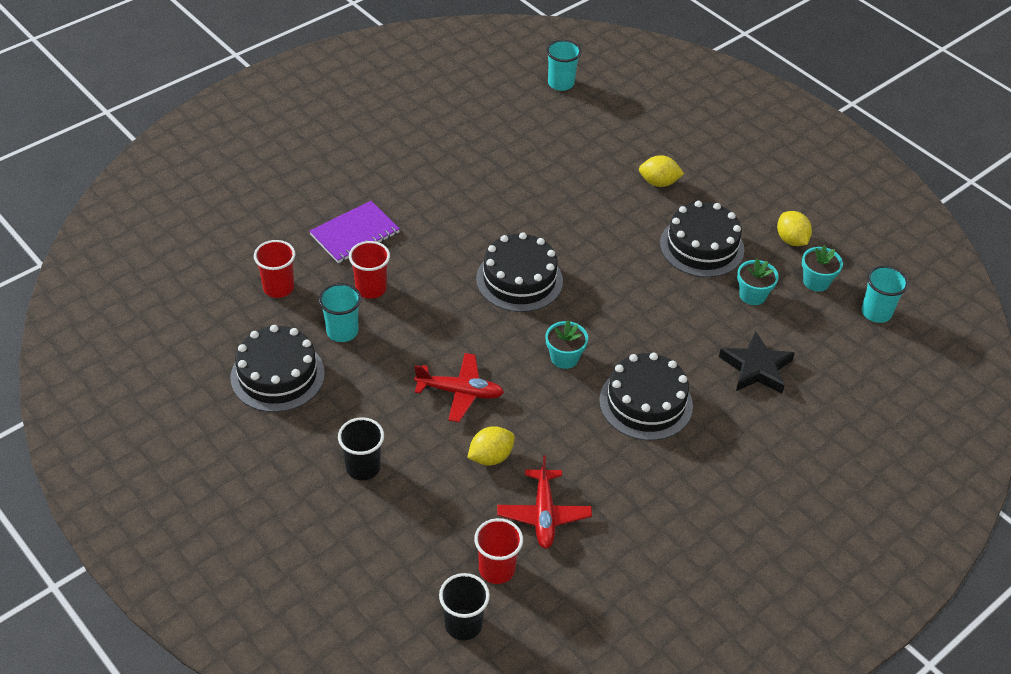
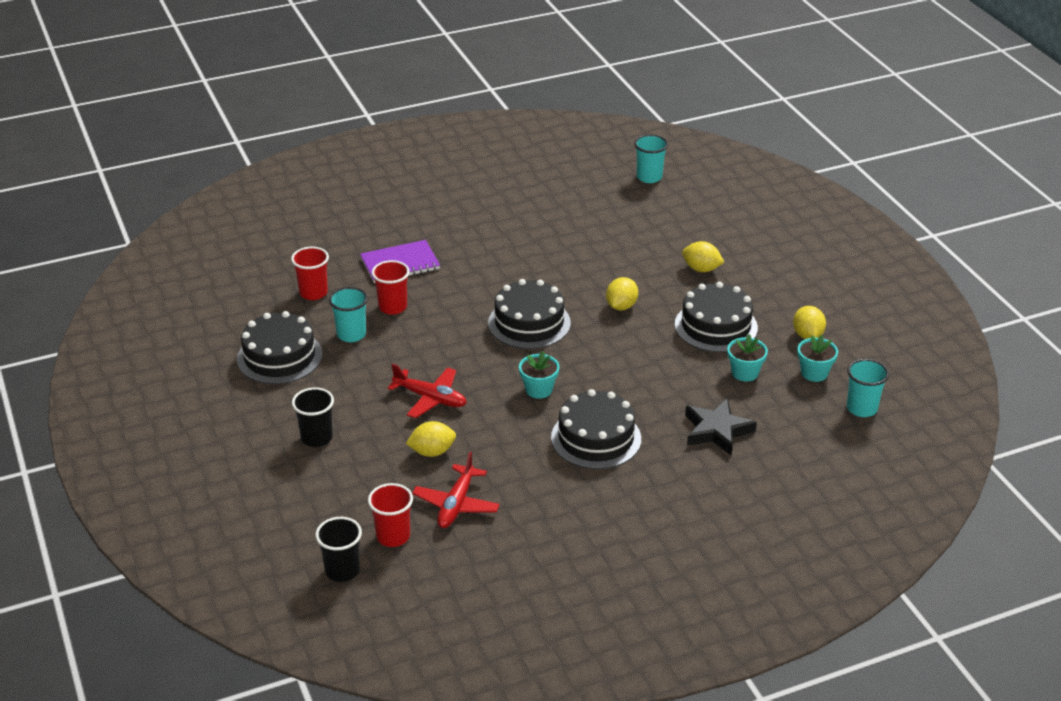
camera: 20 degrees right, 10 degrees down
(601, 241) = (621, 306): none -> yellow lemon

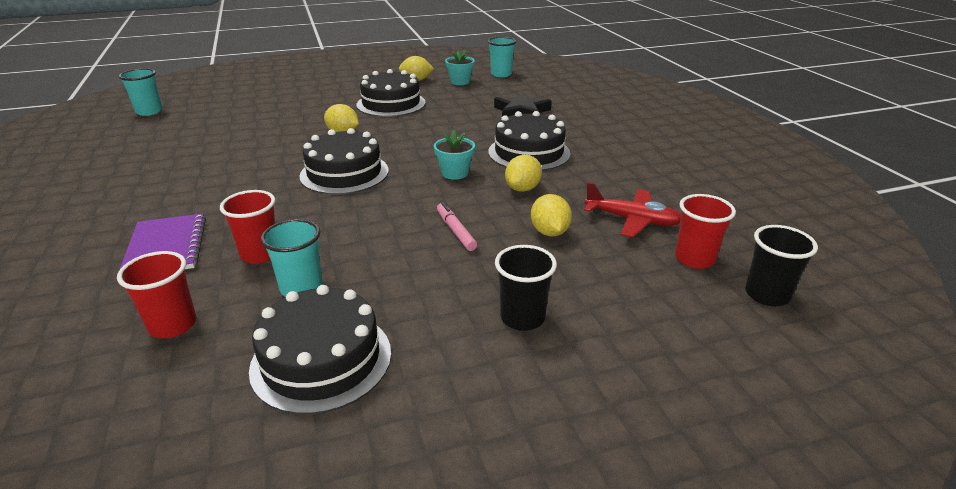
camera: 85 degrees left, 5 degrees down
(431, 398) = (456, 231): red plane -> pink marker
(701, 269) = (310, 103): yellow lemon -> yellow lemon (522, 189)
(745, 373) = (453, 99): turquoise flower pot -> none

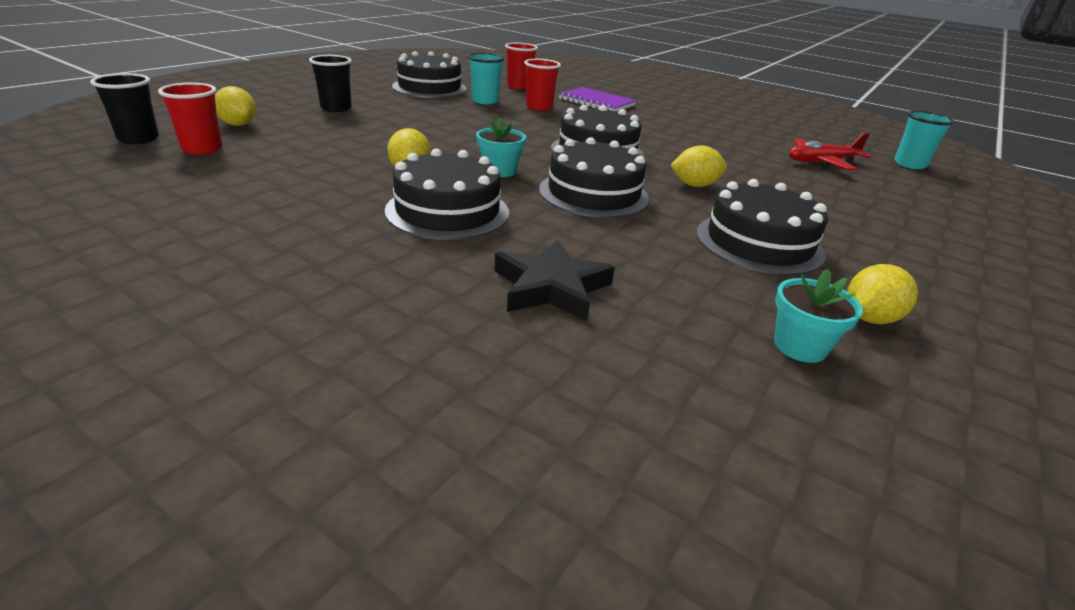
camera: 140 degrees right, 0 degrees up
(421, 143) = (593, 193): none -> black cake
(456, 231) = (432, 134): pink marker -> none
(501, 74) = (795, 430): turquoise cup -> none
(549, 232) = (351, 145): yellow lemon -> yellow lemon (238, 124)
(632, 220) = (270, 165): red plane -> red plane (821, 162)

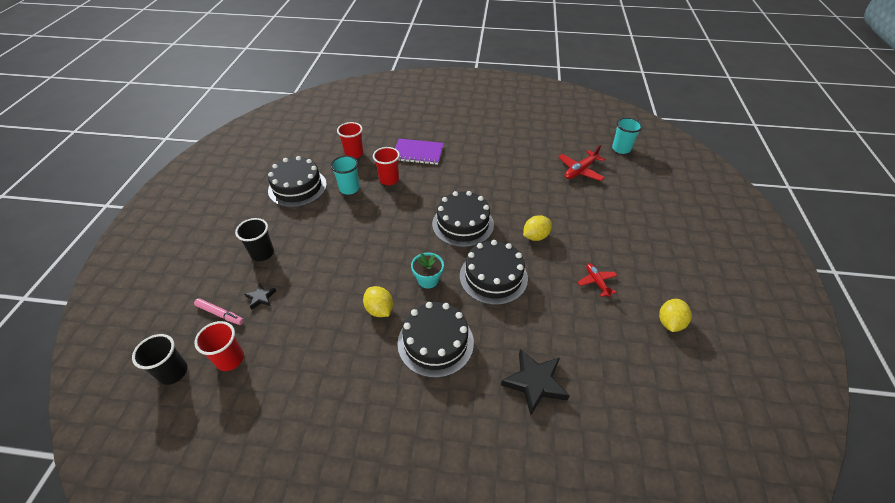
camera: 25 degrees left, 15 degrees up
(238, 124) = (220, 314): yellow lemon -> pink marker
(293, 128) = (261, 297): none -> black star
(759, 243) = (596, 282): black cake -> red plane
(800, 346) = (655, 363): turquoise flower pot -> none

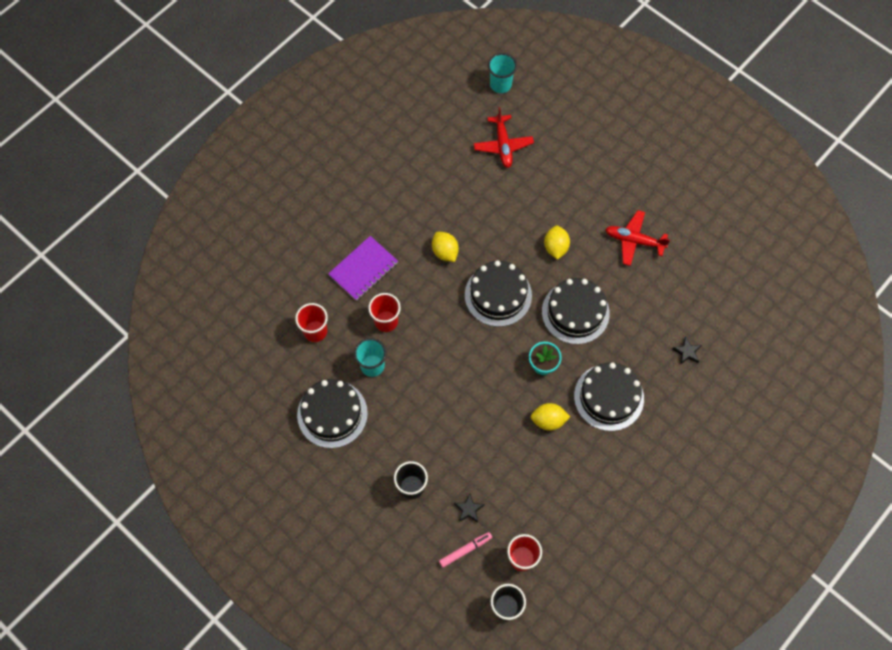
camera: 55 degrees left, 20 degrees up
(535, 382) = (687, 352): black star -> black star, size x0.52
(596, 282) = (634, 240): red plane -> red plane, size x1.54
(670, 323) = (702, 223): yellow lemon -> yellow lemon (445, 252)

